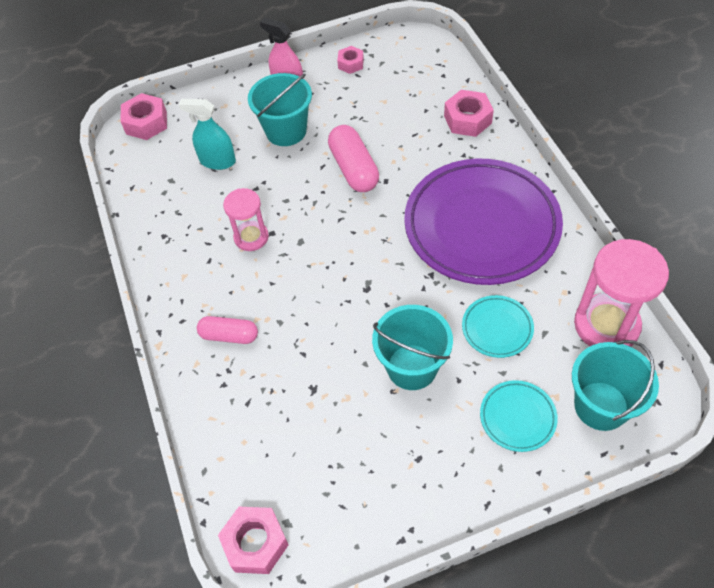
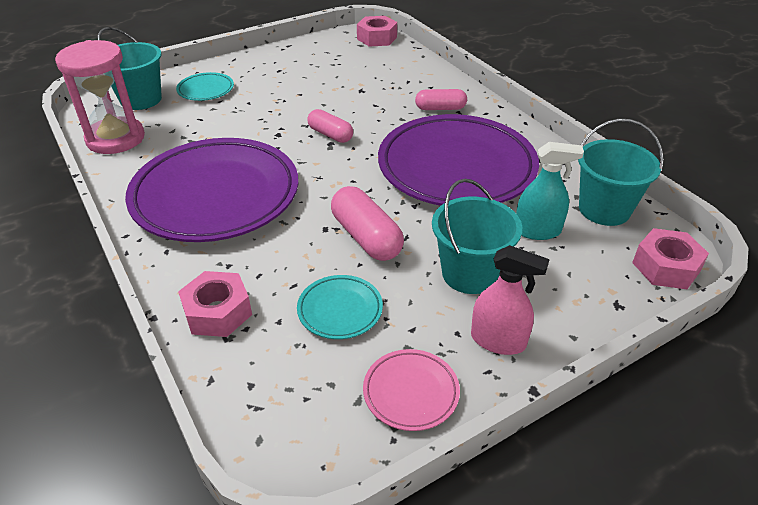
camera: 165 degrees right, 15 degrees down
(251, 237) = (456, 168): pink hourglass -> purple plate
(350, 64) = (411, 392): pink nut -> pink plate
(365, 302) = (330, 135): none -> pink capsule
(412, 367) = (285, 105): turquoise bucket -> turquoise bucket (604, 209)
(497, 328) = (213, 129): turquoise plate -> turquoise plate (340, 310)

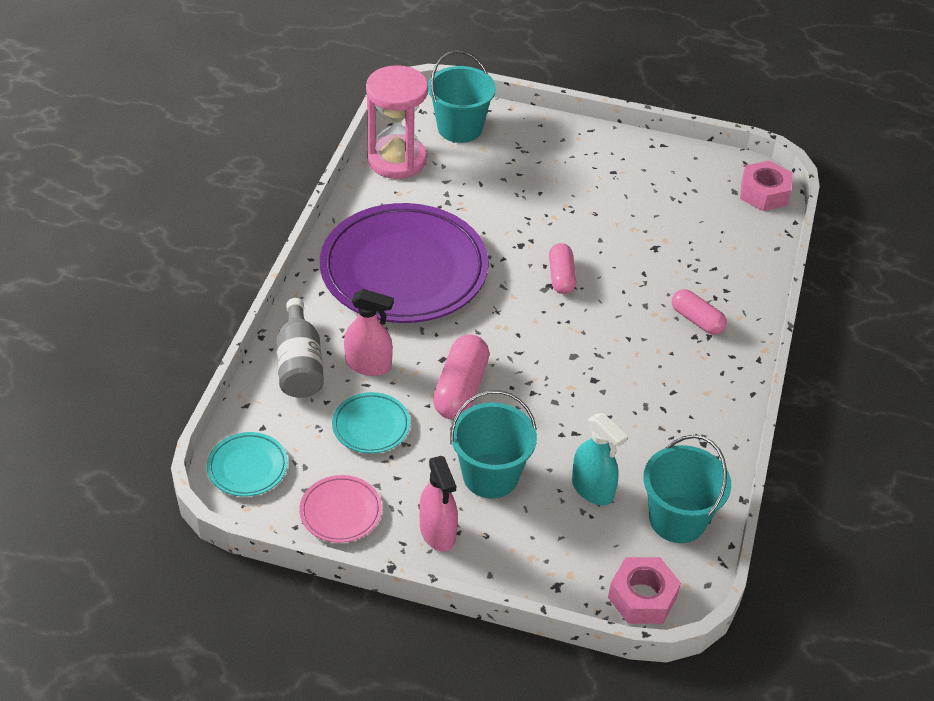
camera: 45 degrees right, 5 degrees up
(206, 90) = (522, 153): turquoise plate -> turquoise plate (247, 467)
(218, 312) = (300, 364): pink nut -> grey bottle
(276, 271) = (368, 365): none -> pink spray bottle
(456, 168) = (617, 387): purple plate -> none

